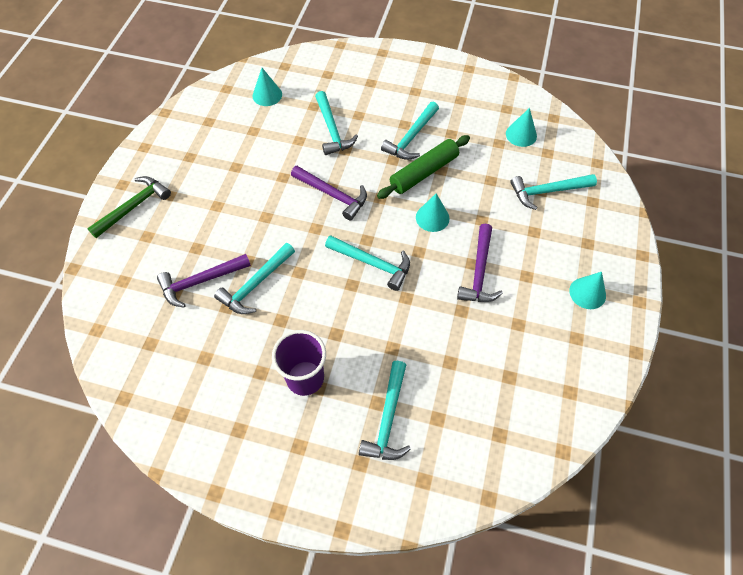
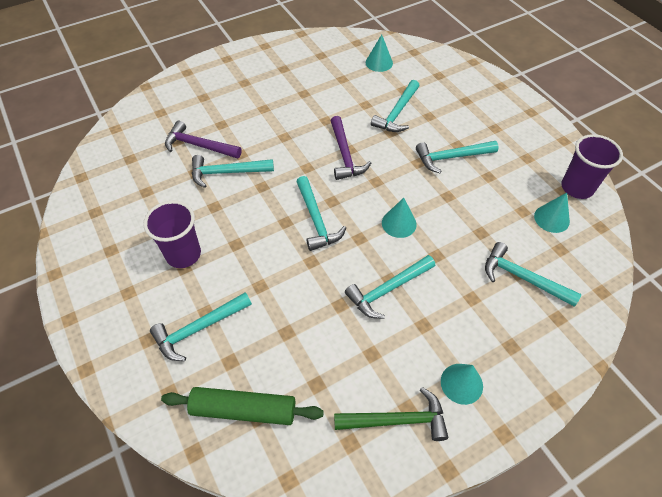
camera: 45 degrees right, 5 degrees down
(133, 207) = (217, 75): green hammer -> green hammer (396, 420)
(424, 172) = (431, 188): green rolling pin -> green rolling pin (243, 410)
(479, 272) = (388, 290): purple hammer -> turquoise hammer
(513, 99) = (577, 188): none -> purple cup

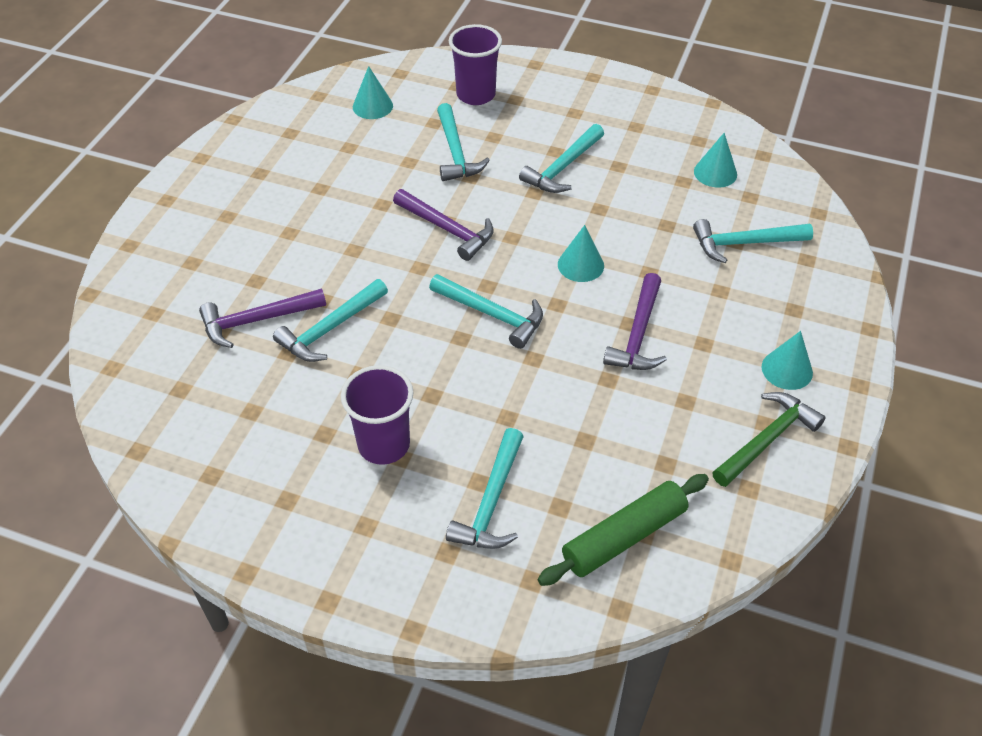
camera: 40 degrees left, 5 degrees down
(388, 290) = (638, 334): turquoise hammer -> purple hammer
(577, 188) = (708, 130): purple cup -> purple cup (476, 95)

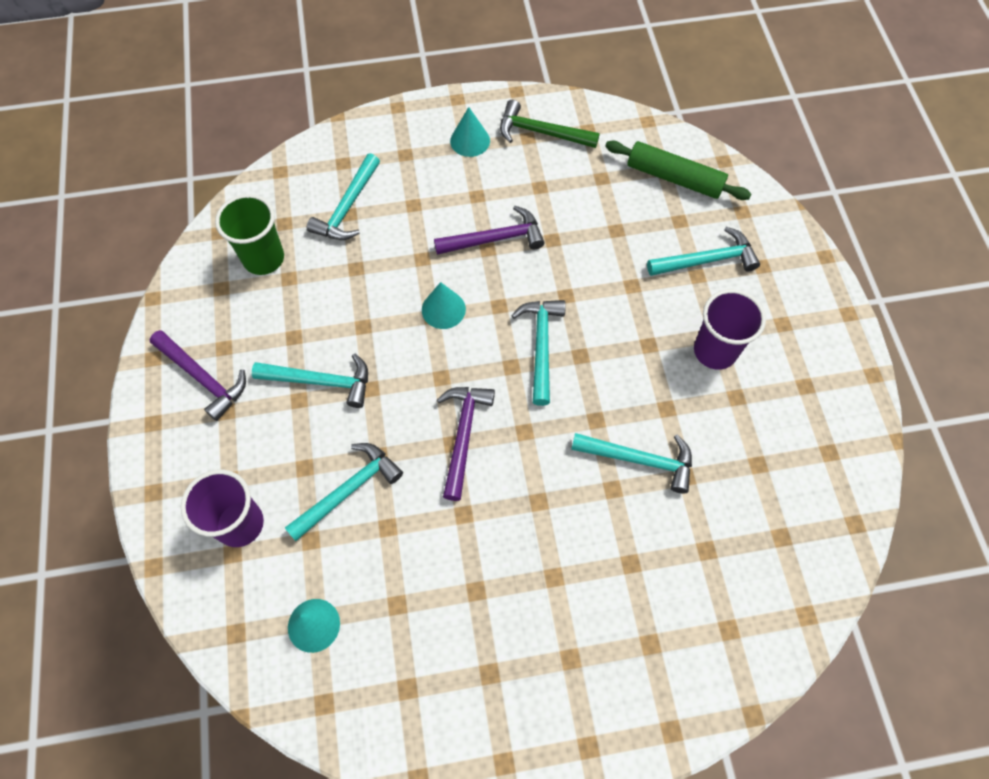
camera: 120 degrees left, 15 degrees up
(257, 321) = (673, 527): purple hammer -> purple hammer (203, 378)
(715, 173) = (264, 258): turquoise cone -> green cup
(744, 243) = (348, 207): turquoise hammer -> turquoise hammer turned 60 degrees clockwise

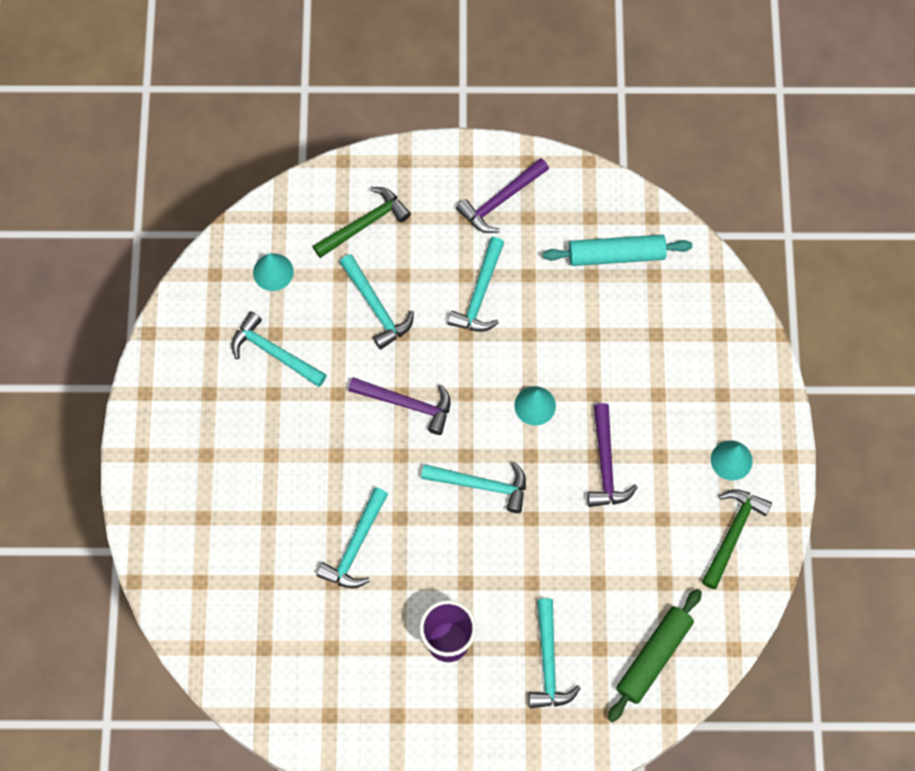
camera: 100 degrees right, 5 degrees up
(240, 524) = (364, 224): purple cup -> green hammer
(264, 258) = (616, 255): green cup -> turquoise rolling pin
(348, 207) = (664, 334): turquoise hammer -> turquoise hammer (274, 353)

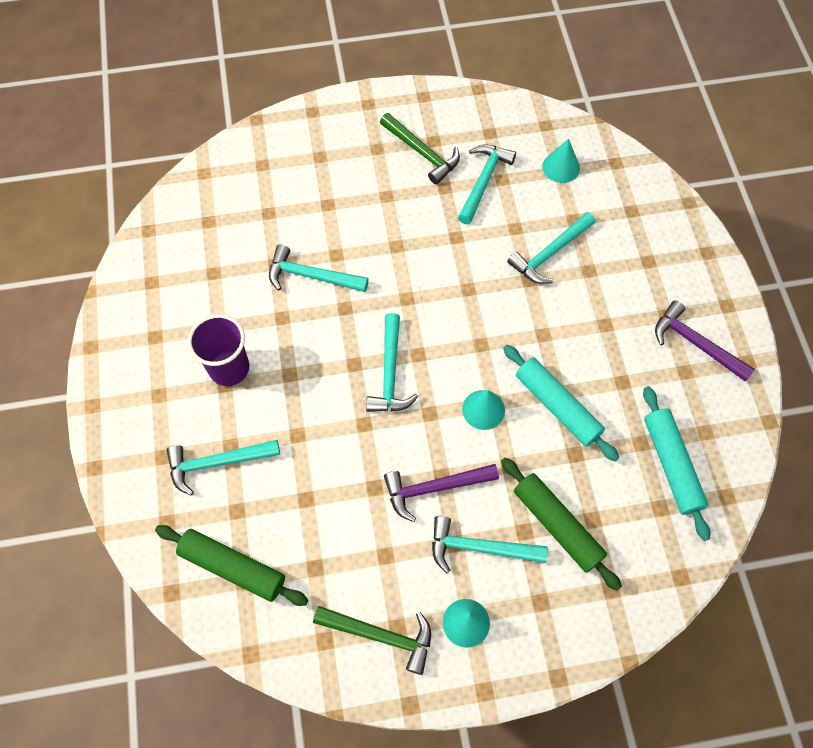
camera: 80 degrees right, 5 degrees down
(364, 224) = (631, 230): green hammer -> green hammer (422, 152)
(407, 404) = (459, 295): purple hammer -> none
(480, 294) = (589, 340): turquoise hammer -> turquoise hammer (479, 548)
(543, 338) = (557, 406): none -> turquoise rolling pin
(657, 365) = (557, 525): none -> green rolling pin

